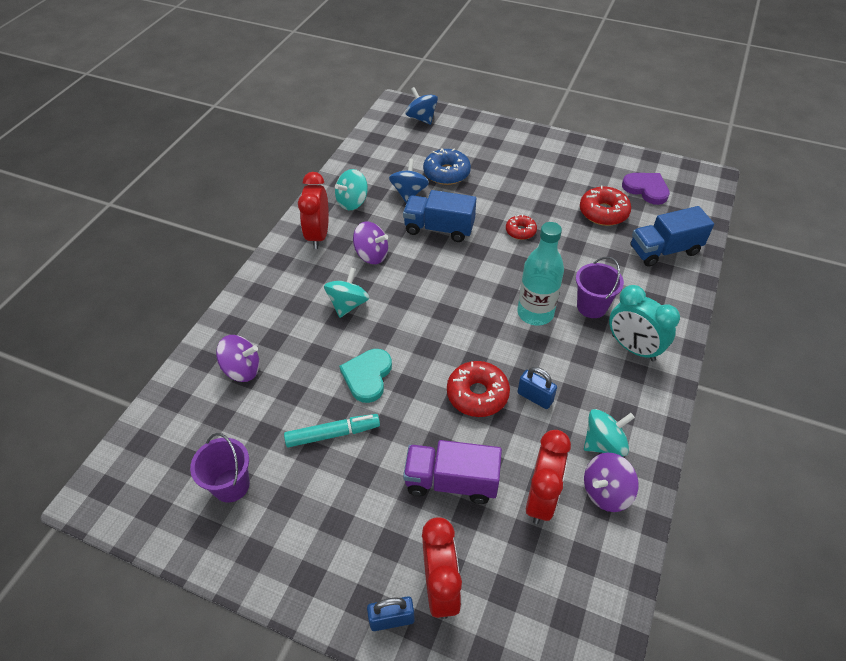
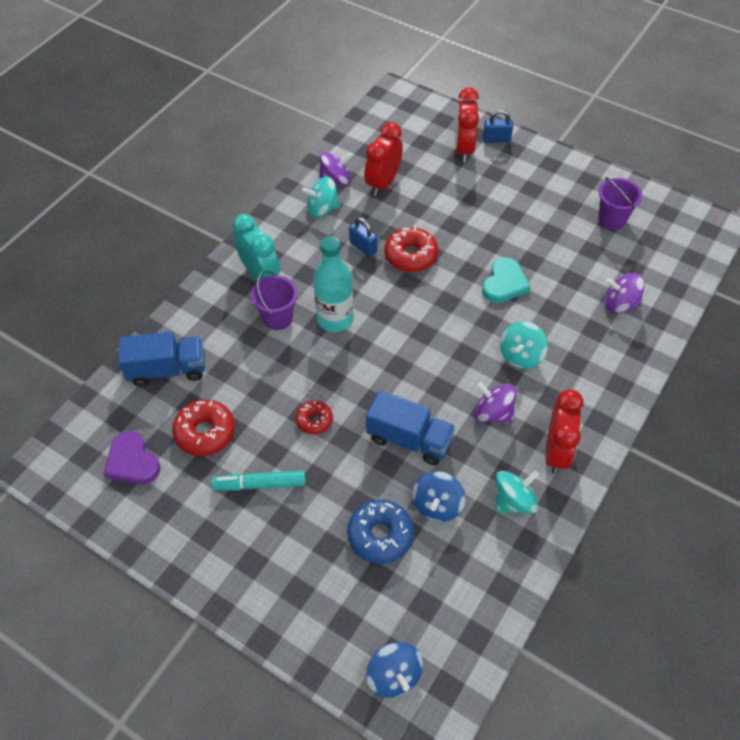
camera: 170 degrees left, 5 degrees up
(332, 434) = (535, 243): turquoise marker -> turquoise marker (260, 484)
(451, 481) = (445, 201): purple truck -> none

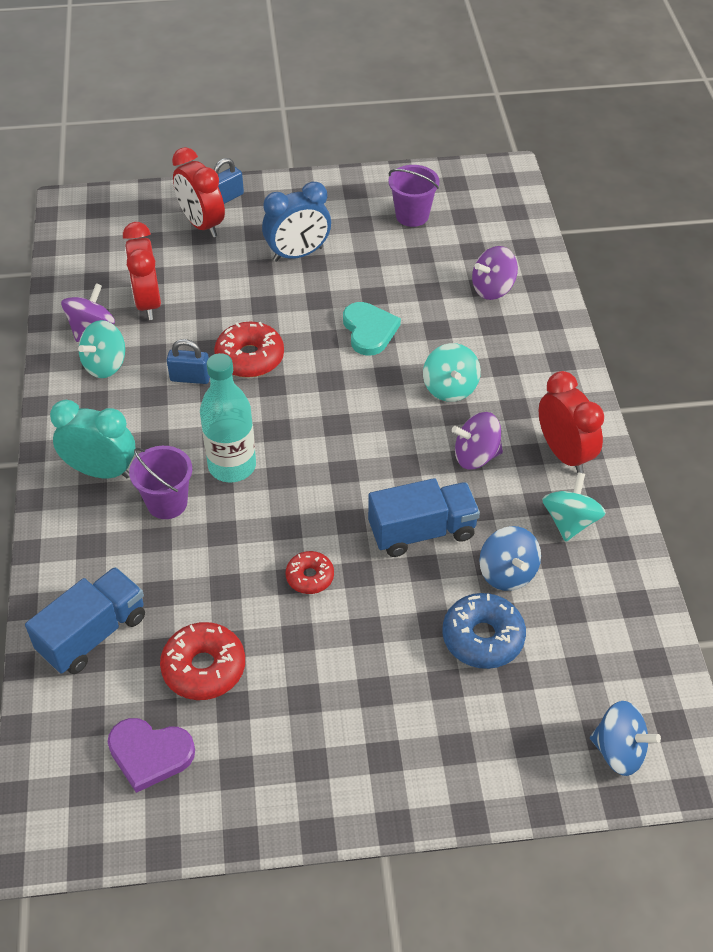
camera: 40 degrees left, 5 degrees down
(260, 484) = (316, 676): turquoise marker -> none
(507, 203) = (298, 254): none -> blue clock

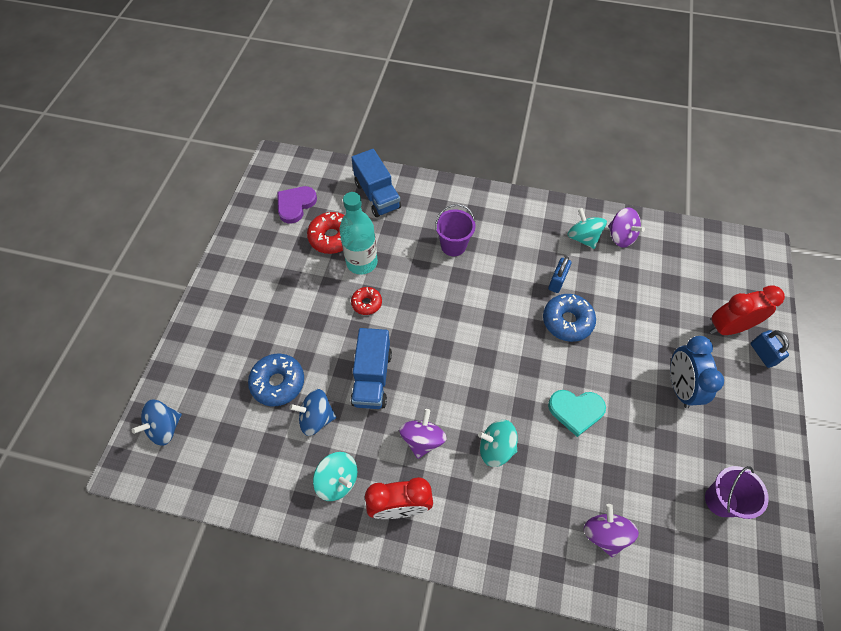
camera: 110 degrees right, 10 degrees up
(101, 471) = (490, 219): turquoise clock -> none
(148, 303) = (640, 273): red clock -> none
(232, 466) = (470, 285): turquoise bottle -> turquoise bottle (362, 262)
(250, 358) = (567, 321): red donut -> blue donut

